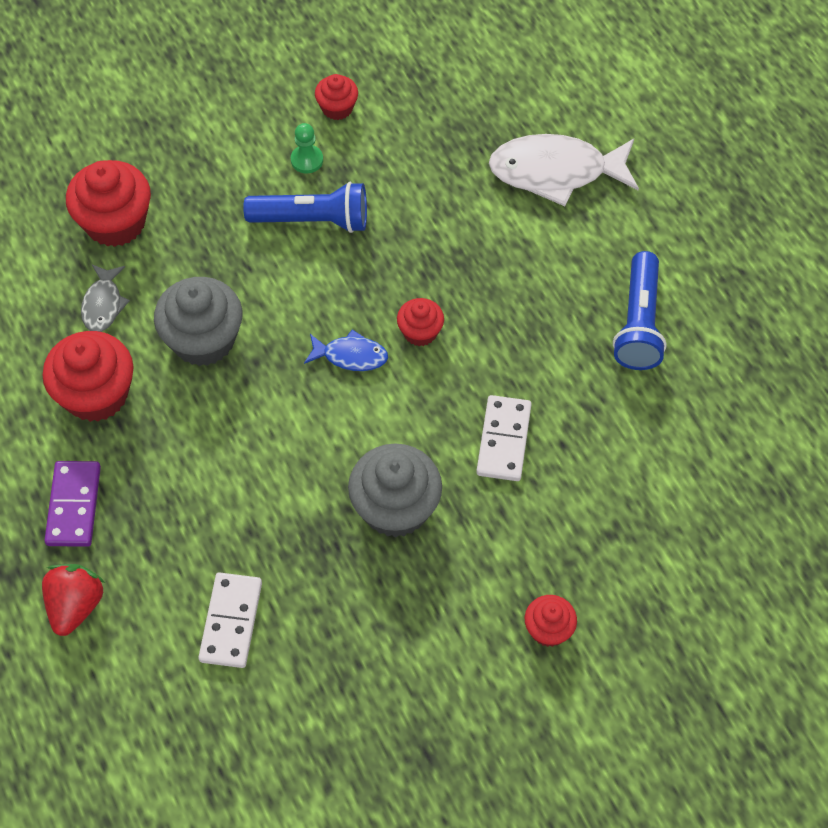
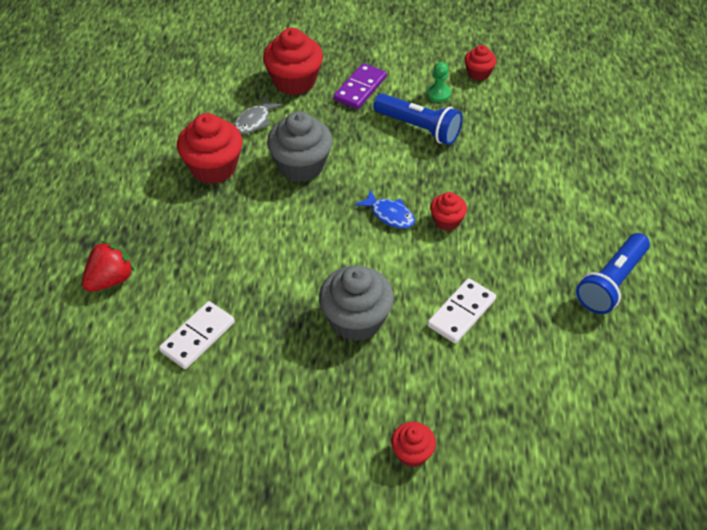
camera: 30 degrees right, 10 degrees down
(74, 505) = (153, 222): purple domino -> purple domino (360, 88)
(556, 172) = (607, 165): white fish -> none

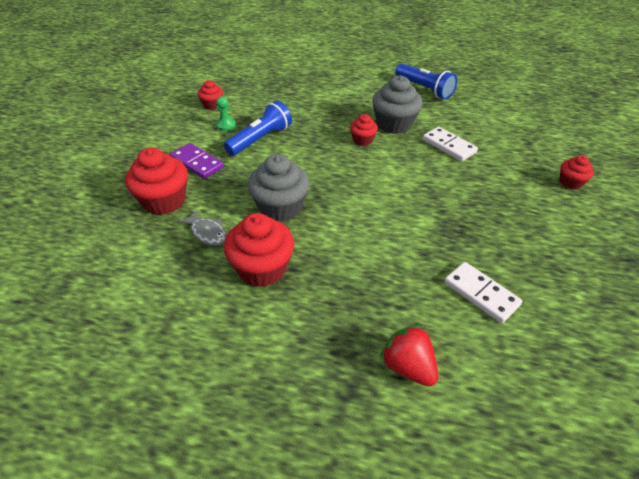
camera: 80 degrees left, 5 degrees down
(356, 320) = (457, 194): grey cupcake -> grey cupcake (394, 124)
(389, 215) = (351, 165): blue fish -> none

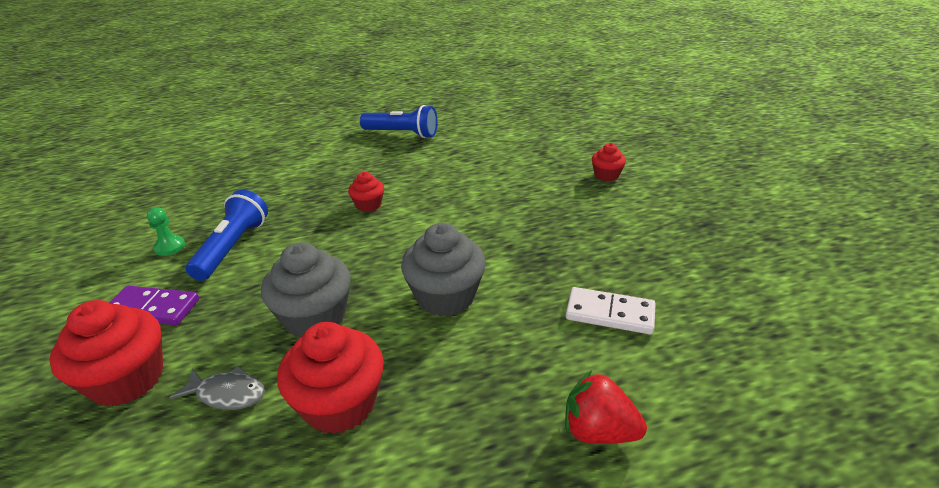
camera: 30 degrees left, 10 degrees down
(212, 105) = (133, 229): red cupcake -> none
(394, 124) = (393, 177): grey cupcake -> grey cupcake (445, 296)
(449, 146) = (468, 180): white domino -> none

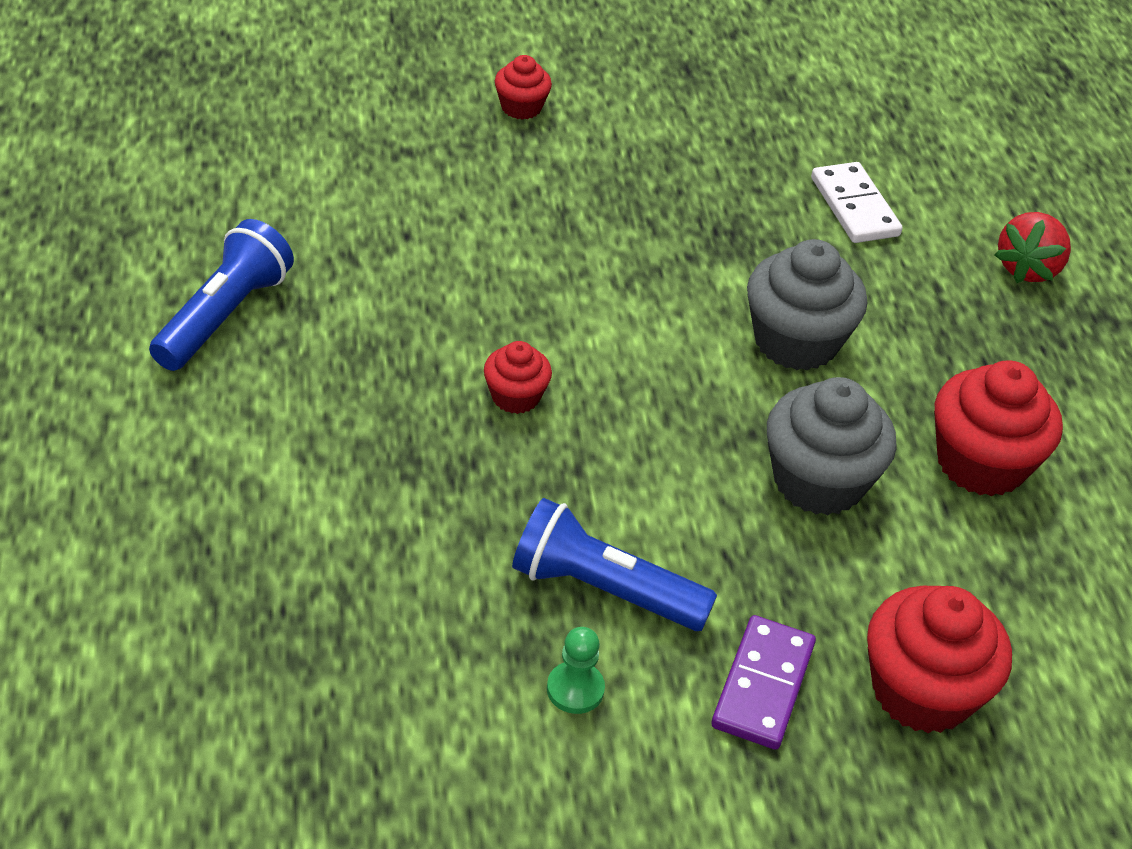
camera: 85 degrees left, 10 degrees up
(227, 394) = (957, 573): grey fish -> none
(610, 313) = (854, 207): white domino -> white domino turned 45 degrees counterclockwise

